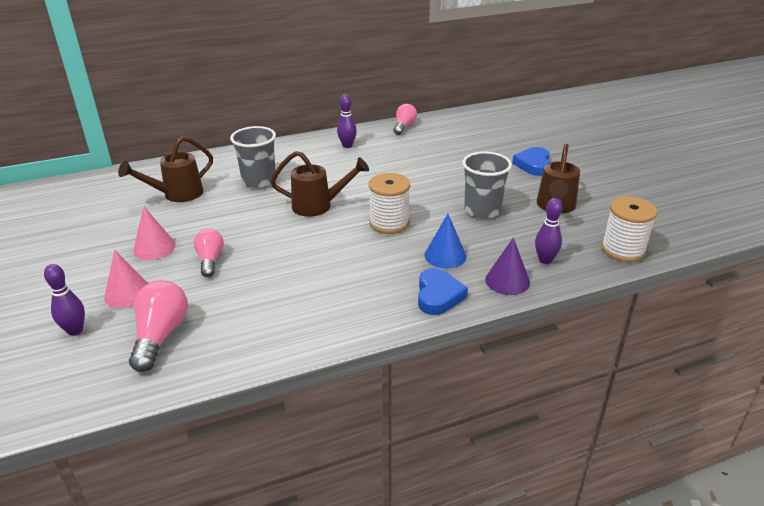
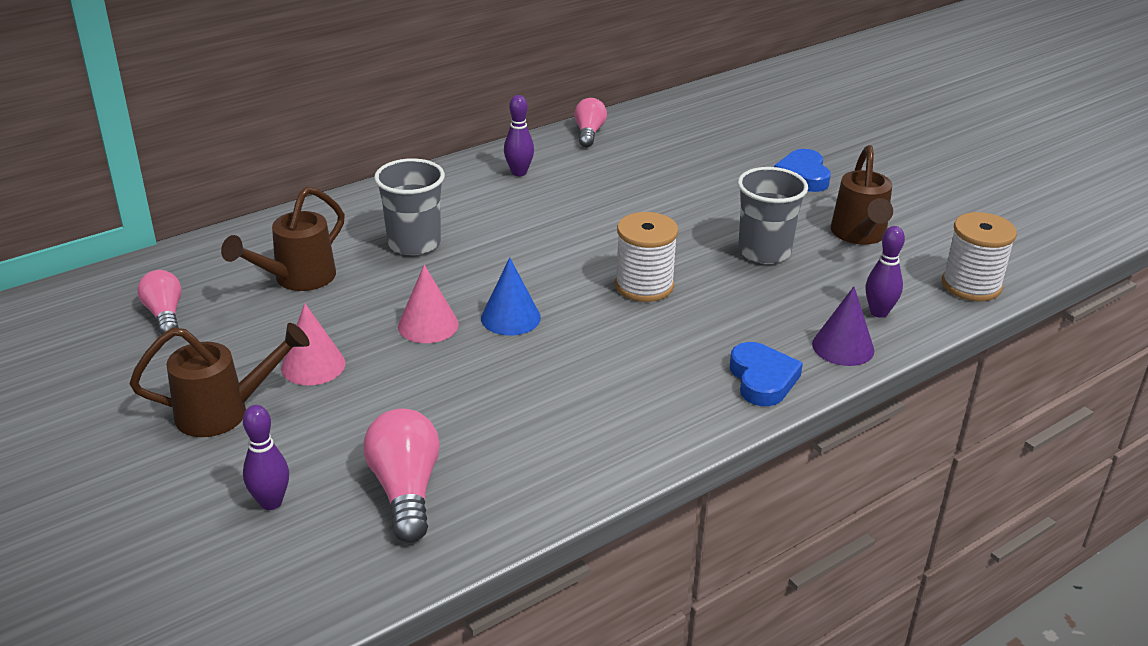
camera: 15 degrees left, 0 degrees up
(127, 293) = (316, 438): pink cone -> pink cone (428, 325)
(210, 260) = (412, 373): pink light bulb -> pink light bulb (165, 314)
(319, 206) = (528, 272): brown watering can -> brown watering can (225, 412)
(445, 255) = (744, 323): blue cone -> blue cone (510, 317)

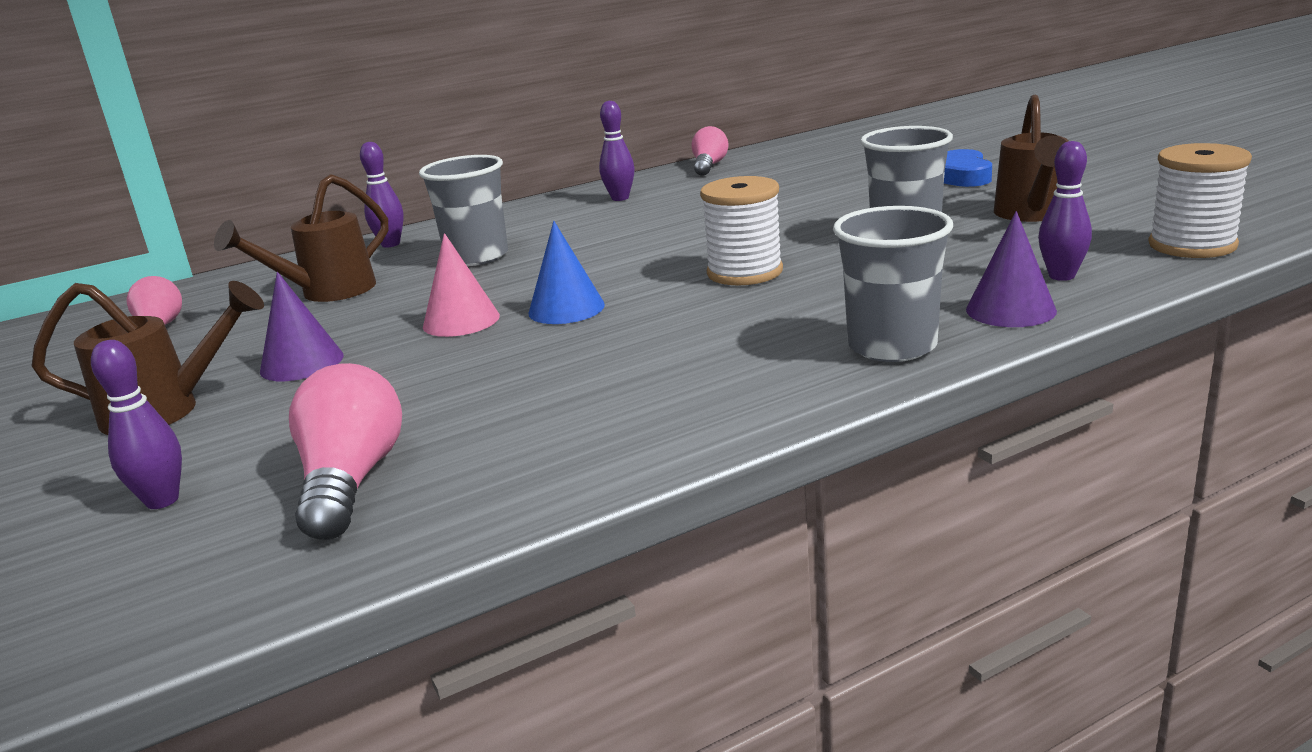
camera: 10 degrees right, 10 degrees down
(313, 365) = (302, 363): pink cone -> purple cone
(328, 217) = (390, 244): none -> purple bowling pin
(762, 379) = (892, 346): blue heart -> grey cup

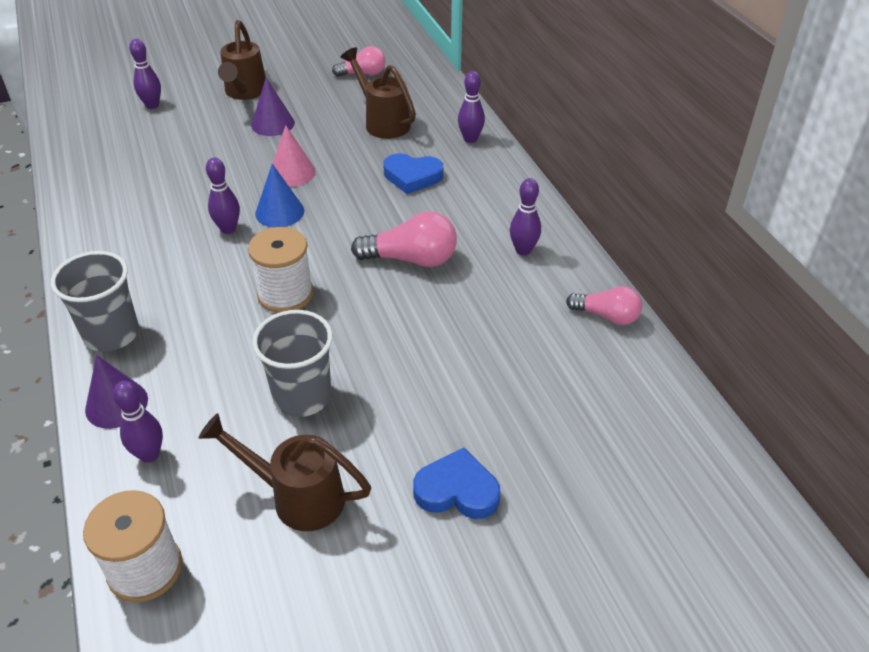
camera: 95 degrees right, 20 degrees up
(351, 481) = (125, 149): pink light bulb -> pink light bulb (411, 259)
(477, 257) = (412, 177): grey cup -> blue heart
(615, 330) = (228, 229): none -> purple bowling pin

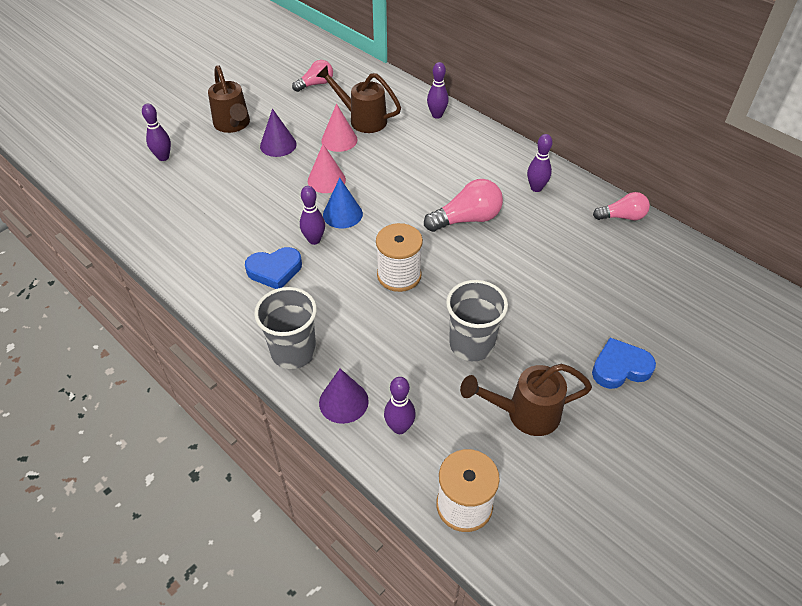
camera: 25 degrees left, 5 degrees up
(340, 136) = (339, 140): none -> pink cone
(412, 177) = (418, 156): blue heart -> blue heart (275, 270)

